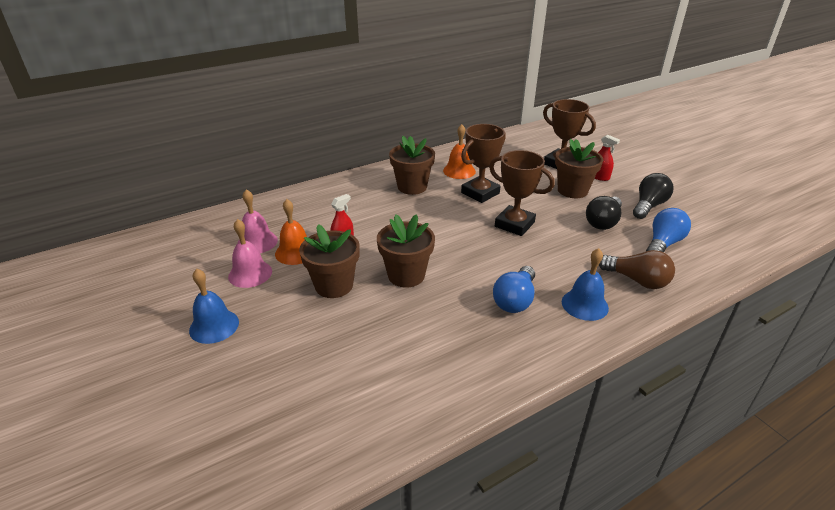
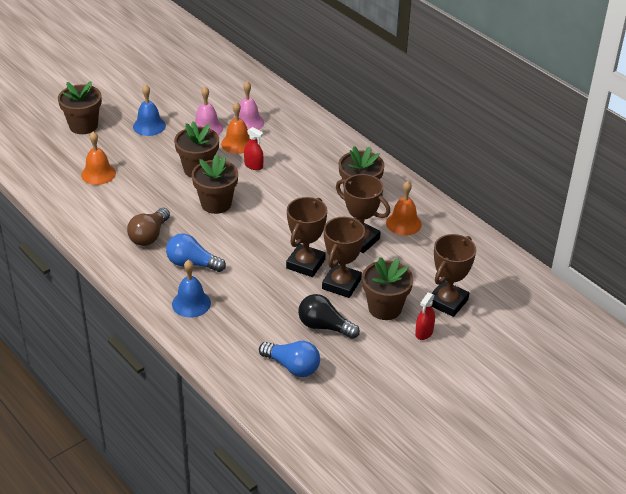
camera: 80 degrees right, 5 degrees up
(166, 404) = (83, 126): none -> brown flower pot
(306, 386) = (98, 174): none -> orange bell
(543, 208) = (341, 284): none -> brown trophy
(637, 280) = (229, 339): brown light bulb -> brown light bulb (149, 236)
(648, 206) = (366, 366): black light bulb -> none

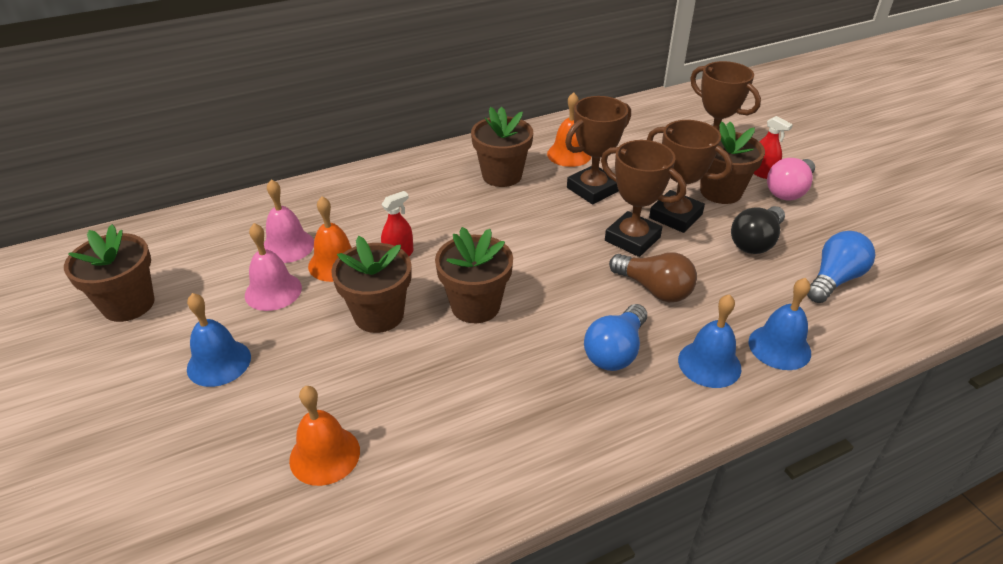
camera: 75 degrees left, 0 degrees up
(83, 126) = (148, 466): brown flower pot -> brown flower pot (128, 304)
(149, 236) = (534, 397): brown light bulb -> brown light bulb (654, 289)
(214, 335) = (779, 347): none -> blue bell
(403, 348) = (789, 191): none -> pink light bulb

